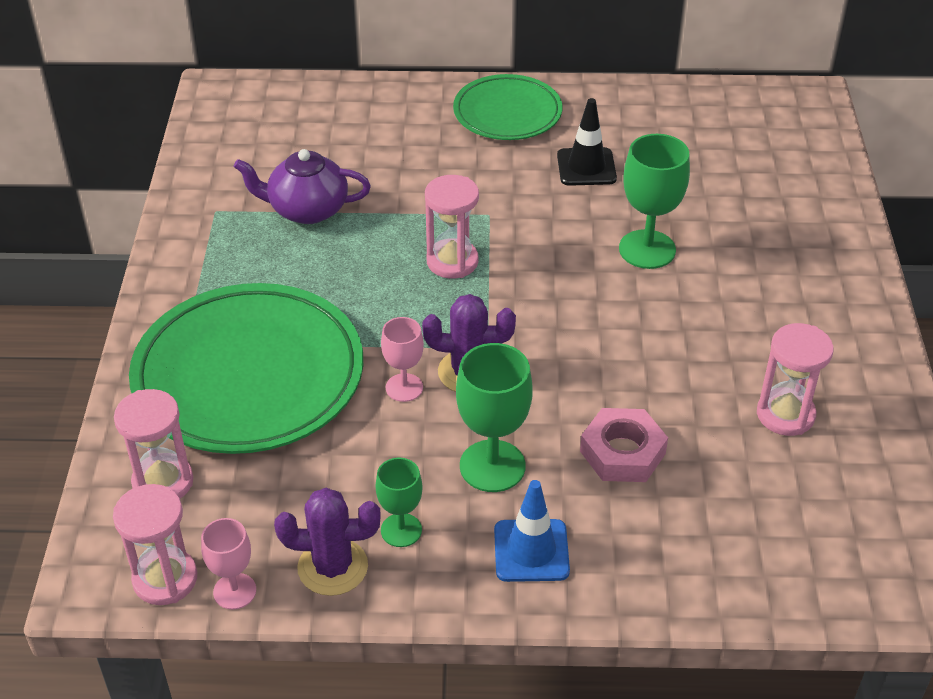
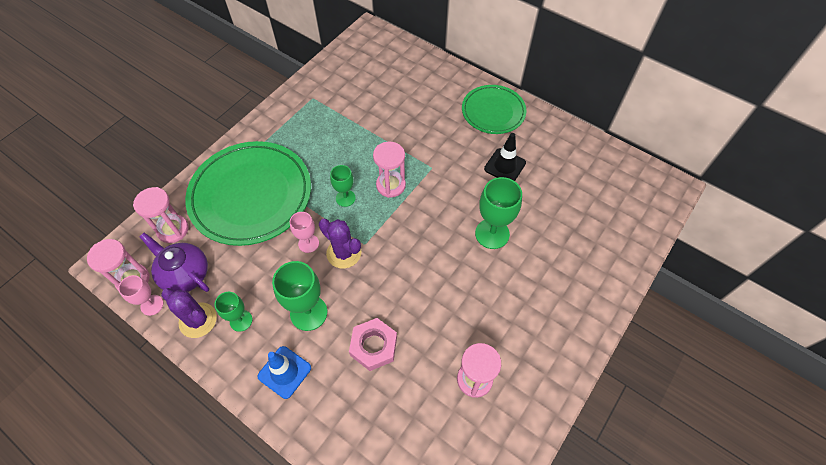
camera: 35 degrees right, 15 degrees up
(307, 209) = (351, 118): purple teapot -> purple teapot (185, 274)
(401, 308) = (345, 198): none -> green goblet

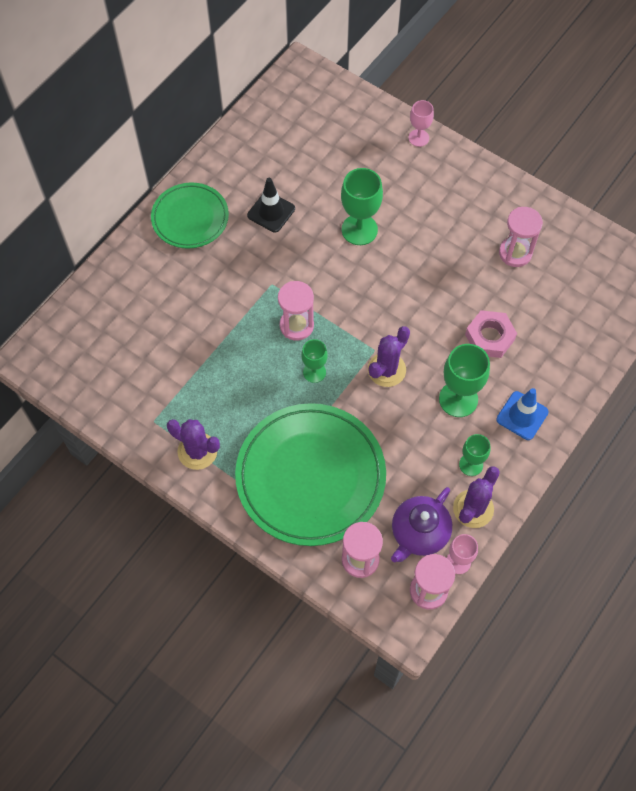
camera: 90 degrees left, 5 degrees up
(284, 124) = (197, 451): none -> purple cactus
(308, 243) = (375, 406): pink goblet -> pink goblet (418, 138)

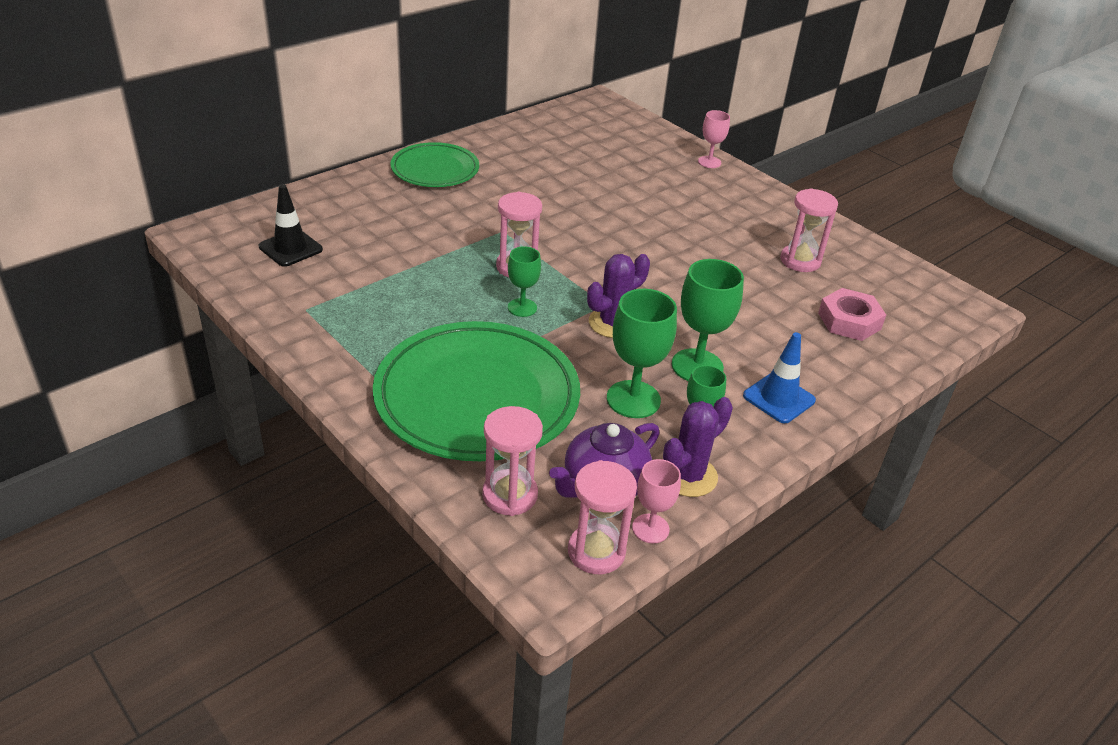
camera: 10 degrees right, 25 degrees down
(197, 451) = (344, 345): purple cactus -> none
(271, 212) = (526, 181): black traffic cone -> black traffic cone (290, 248)
(359, 229) = (620, 211): green goblet -> green goblet (633, 399)
(489, 337) = (752, 321): pink nut -> pink nut (849, 321)

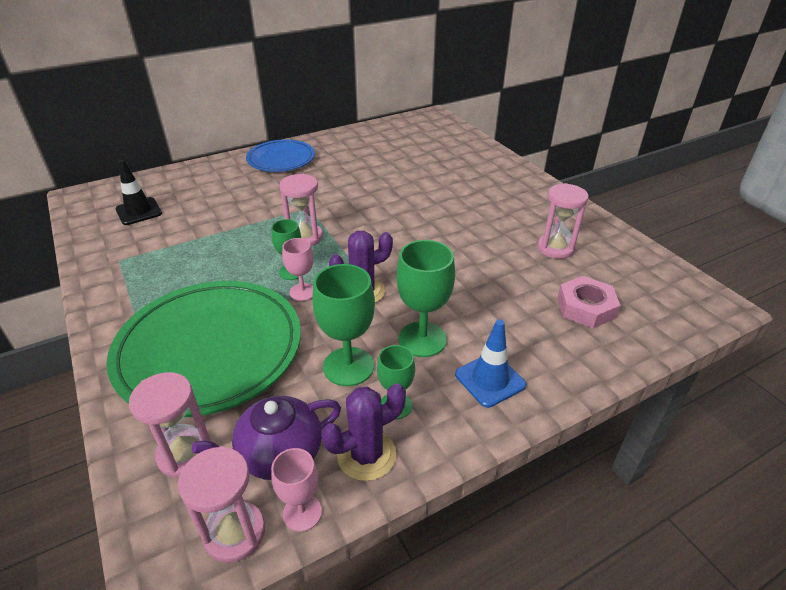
camera: 15 degrees right, 0 degrees up
(435, 170) = (281, 159): green plate -> blue plate
(709, 162) = (503, 163): pink goblet -> pink goblet (302, 292)

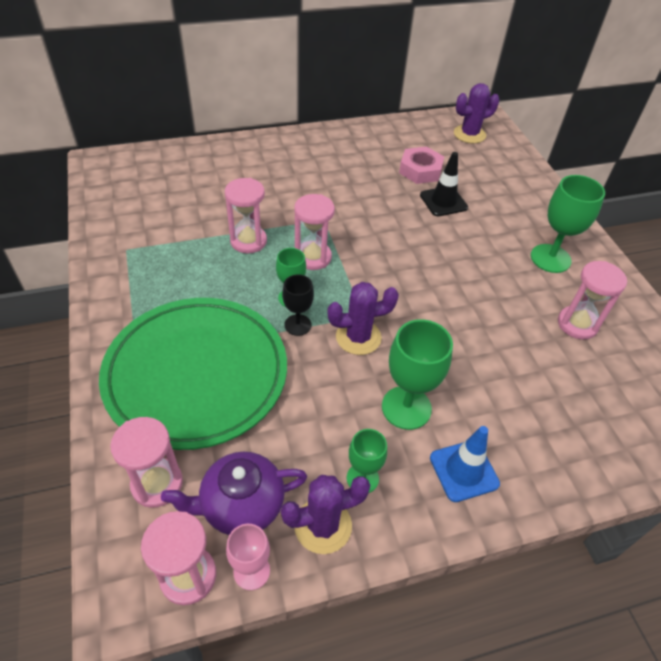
camera: 10 degrees right, 10 degrees up
(139, 211) = (153, 192): black traffic cone -> black traffic cone (443, 201)
(240, 234) = (248, 241): none -> pink hourglass
(281, 159) = (307, 150): blue plate -> none
(302, 292) = (297, 325): pink goblet -> black goblet
(348, 366) = (326, 423): green goblet -> green goblet (550, 258)
(423, 129) = (469, 134): none -> purple cactus
(586, 307) = (589, 407): pink nut -> pink nut (420, 170)

